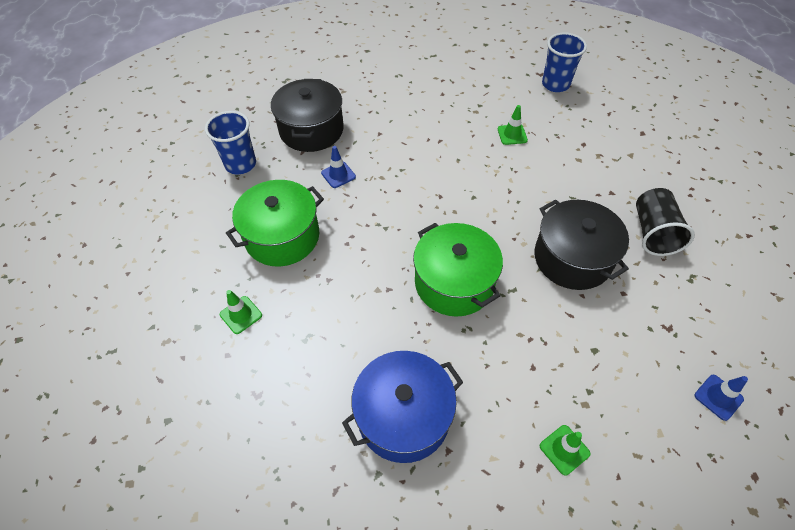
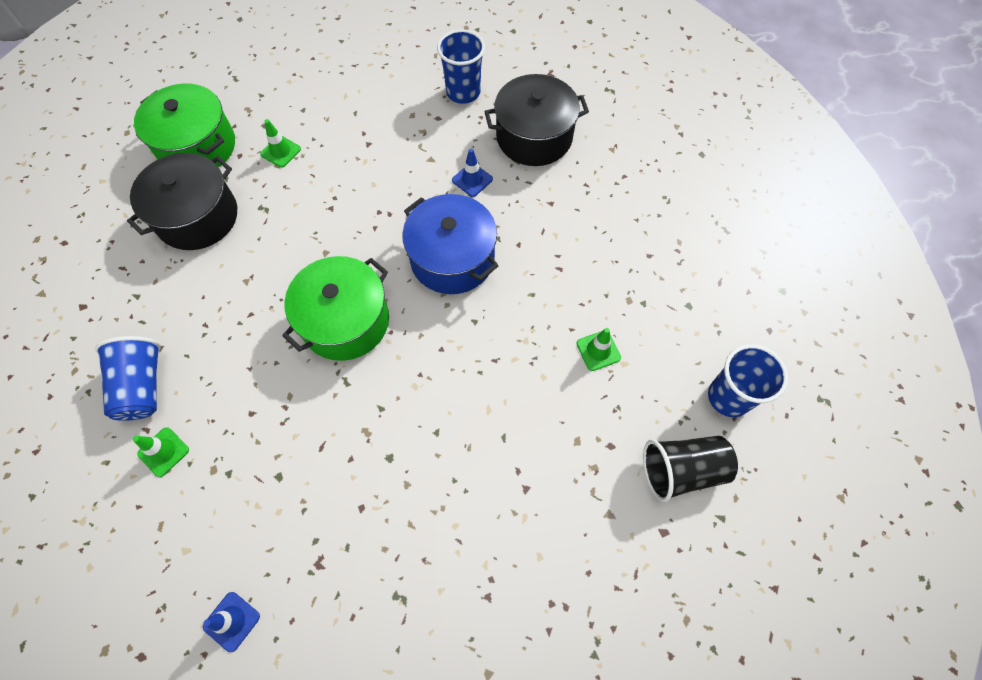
camera: 75 degrees right, 10 degrees up
(282, 237) = (375, 155): green pot -> green pot (197, 147)
(403, 416) = (190, 304): blue pot -> blue pot (452, 258)
(490, 469) = (143, 386): none -> blue cup
(572, 258) = (403, 444): black pot -> black pot (197, 217)
(653, 233) = (466, 546): black cup -> black cup (681, 470)

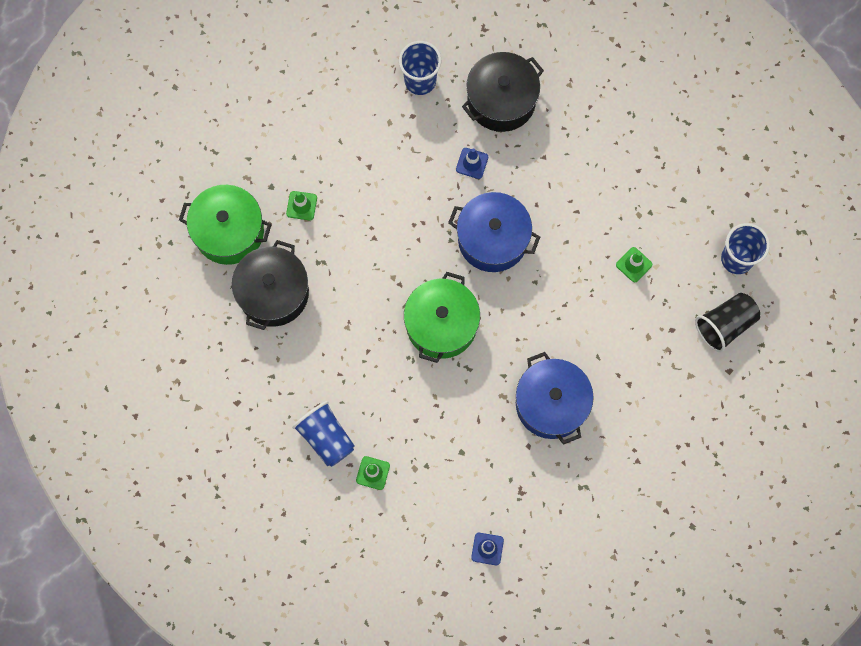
camera: 25 degrees left, 10 degrees up
(417, 468) = (551, 404): none -> blue pot

